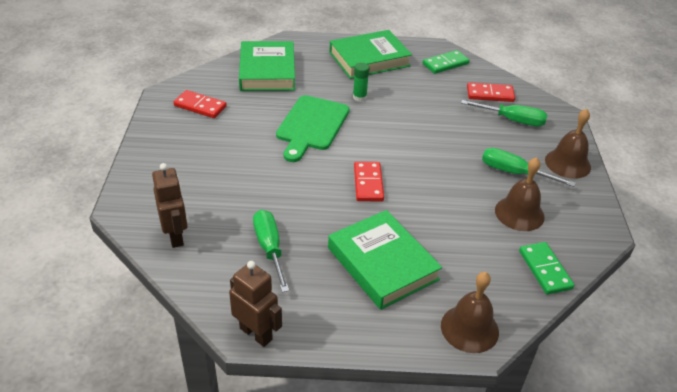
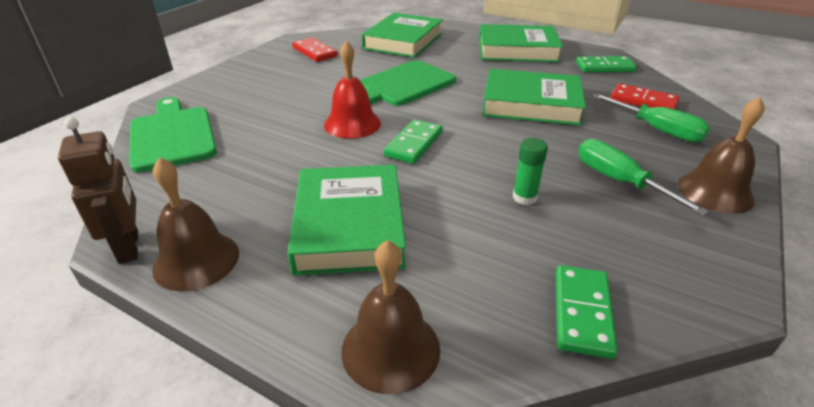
camera: 30 degrees right, 5 degrees down
(176, 236) = (172, 136): brown robot -> green cutting board
(269, 248) = (243, 171): green screwdriver -> none
(308, 178) = (352, 124): none -> red bell
(359, 97) = (477, 74): green glue stick -> green glue stick (524, 197)
(368, 183) = (413, 144): red domino -> green domino
(419, 119) = (531, 104): none -> green book
(519, 213) = (593, 227): brown bell -> brown bell (196, 260)

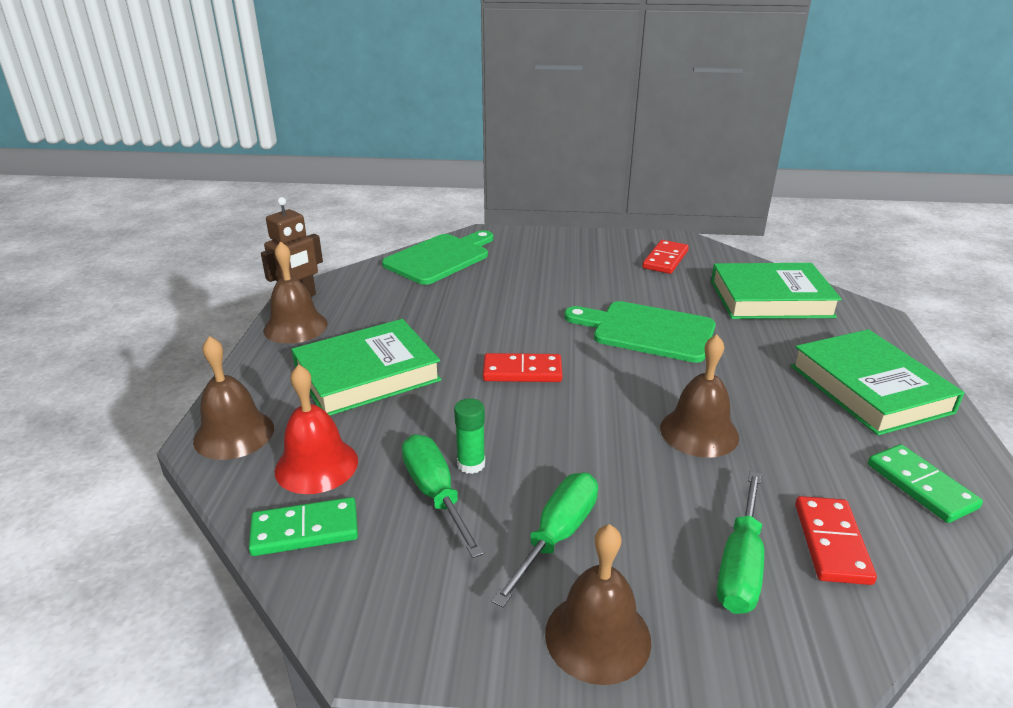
camera: 65 degrees right, 5 degrees down
(352, 124) = (531, 327): red bell -> red bell (316, 465)
(413, 144) = (522, 371): green domino -> red domino
(531, 104) = (699, 432): green book -> brown bell
(555, 223) = (435, 493): none -> green screwdriver

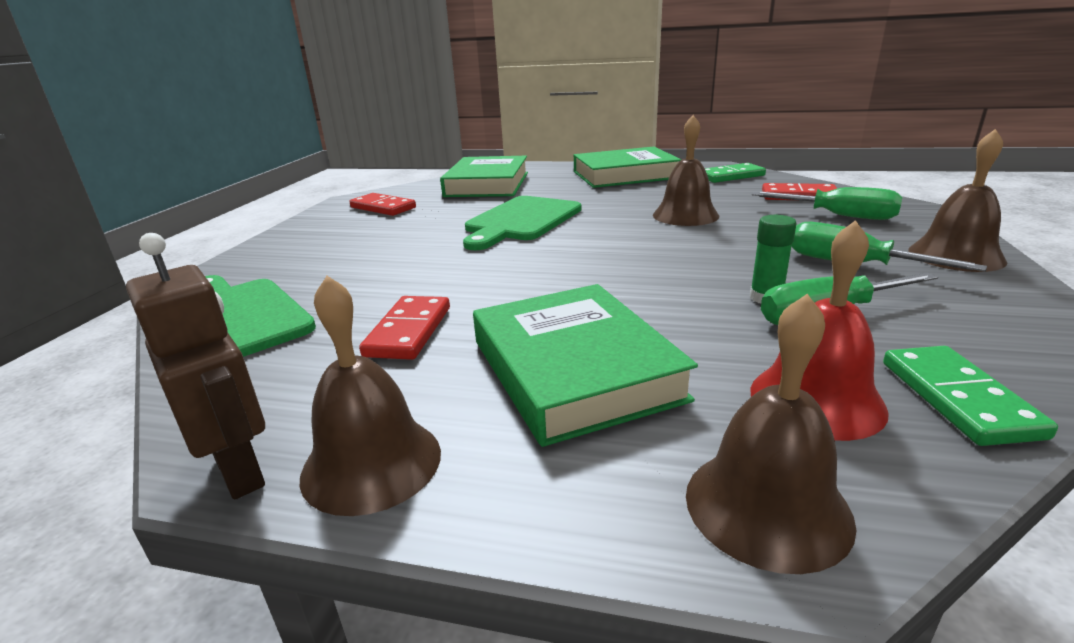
camera: 80 degrees left, 5 degrees down
(522, 371) = (584, 271): red domino -> red domino (408, 331)

